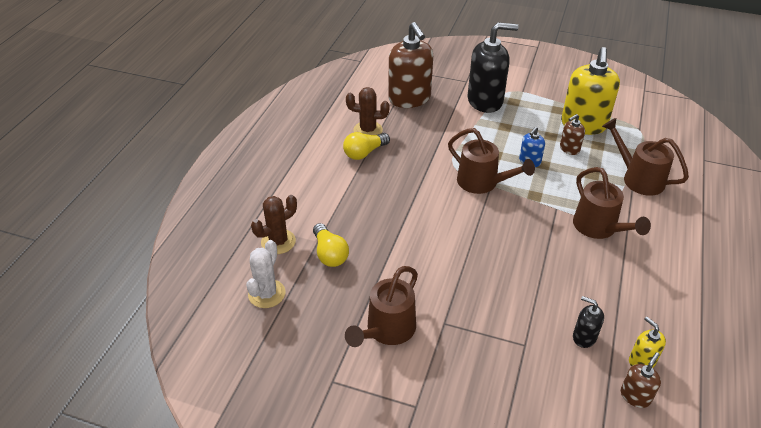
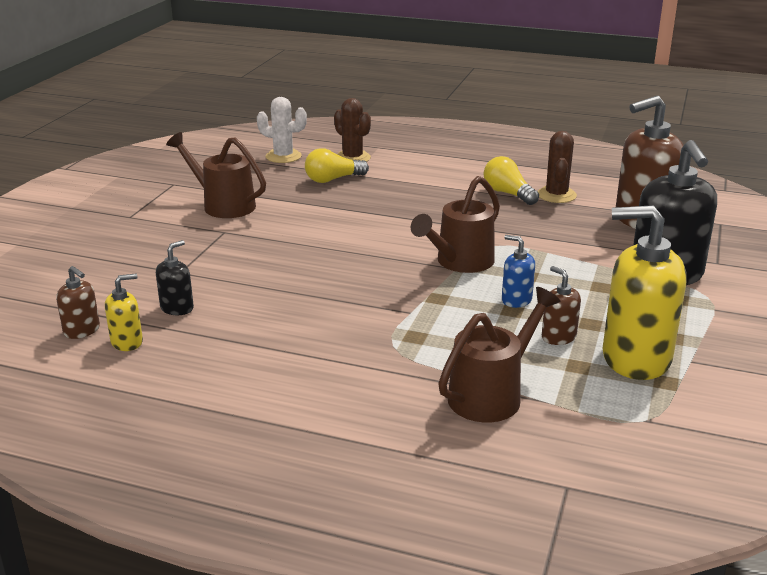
camera: 90 degrees right, 15 degrees down
(599, 228) = (367, 341): brown watering can -> none

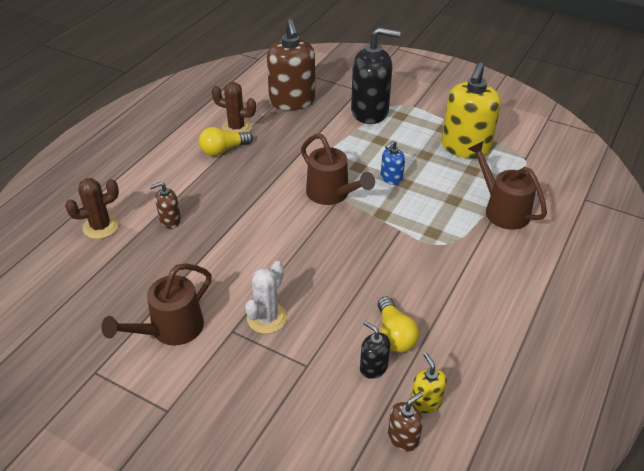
camera: 80 degrees left, 15 degrees up
(283, 156) = (68, 276): white cactus -> white cactus (267, 318)
(333, 179) = (146, 245): yellow light bulb -> yellow light bulb (394, 335)
(558, 337) = (439, 170): brown soap dispenser -> brown soap dispenser (170, 220)

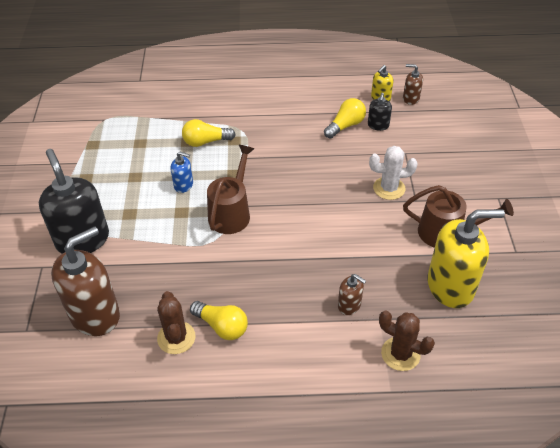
camera: 120 degrees left, 5 degrees up
(444, 212) = (205, 142): none -> yellow light bulb
(465, 147) = (108, 156): yellow soap dispenser -> yellow soap dispenser (450, 286)
(501, 209) = (181, 115): brown watering can -> none

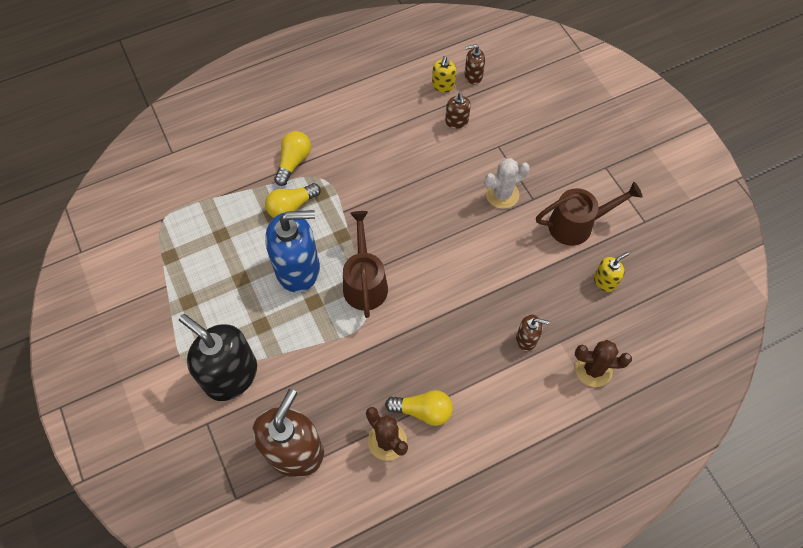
camera: 25 degrees left, 15 degrees up
(183, 185) = (298, 269): blue soap dispenser -> blue soap dispenser, size x2.15
(345, 125) = (425, 133): yellow light bulb -> yellow light bulb (293, 162)
(378, 125) = (456, 121): black soap dispenser -> brown soap dispenser
(450, 286) = (605, 281): yellow soap dispenser -> yellow soap dispenser, size x0.47

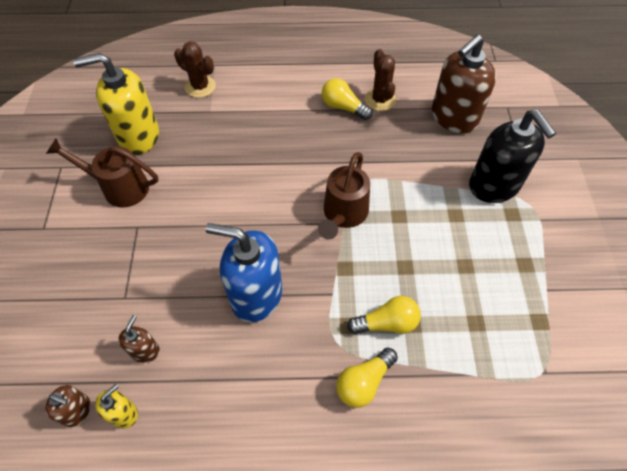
camera: 155 degrees left, 5 degrees down
(298, 269) = (403, 252): blue soap dispenser -> blue soap dispenser (256, 294)
(502, 194) = (162, 243): white cactus -> none
(526, 339) = (233, 122): brown soap dispenser -> none
(605, 281) = (138, 136): yellow soap dispenser -> yellow soap dispenser, size x2.15

